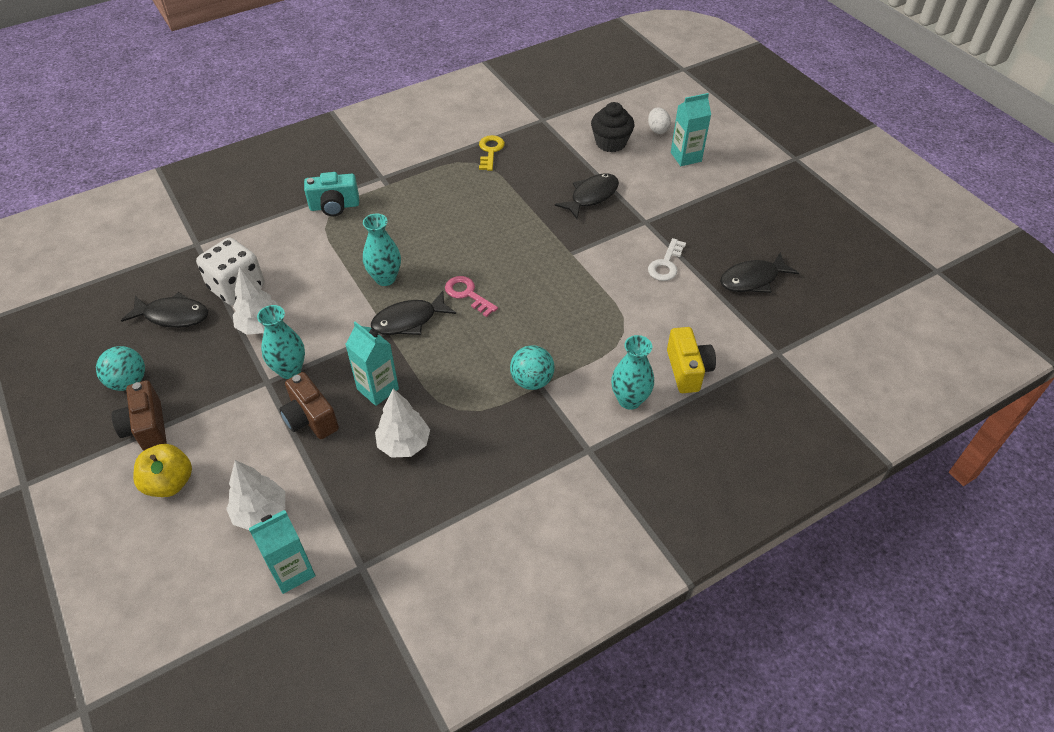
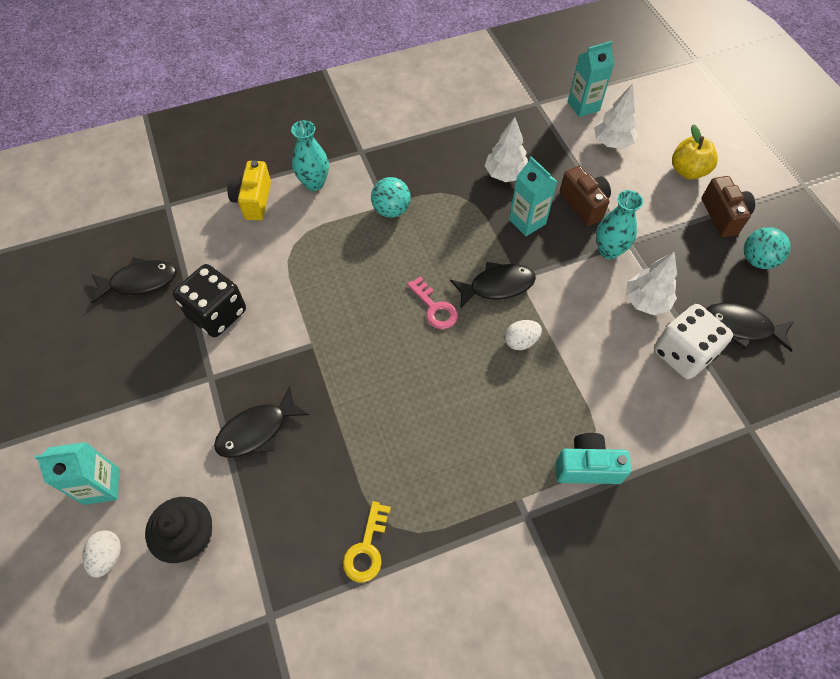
camera: 170 degrees left, 10 degrees up
(385, 278) = (521, 341): turquoise vase -> white egg
(666, 264) = (217, 313): white key -> black dice

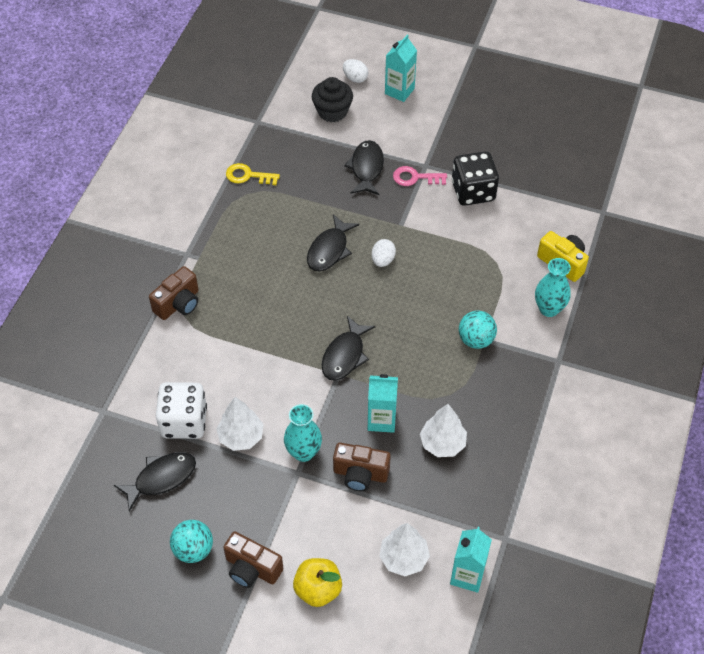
camera: 130 degrees right, 5 degrees down
(140, 281) = (539, 166): black fish -> black fish (329, 250)
(366, 548) = (248, 176): yellow key -> yellow key turned 45 degrees counterclockwise
(435, 308) = (363, 306): pink key -> pink key (415, 177)
(521, 341) = (290, 335): white egg -> white egg (383, 260)
(587, 467) = (178, 304): turquoise camera -> brown camera

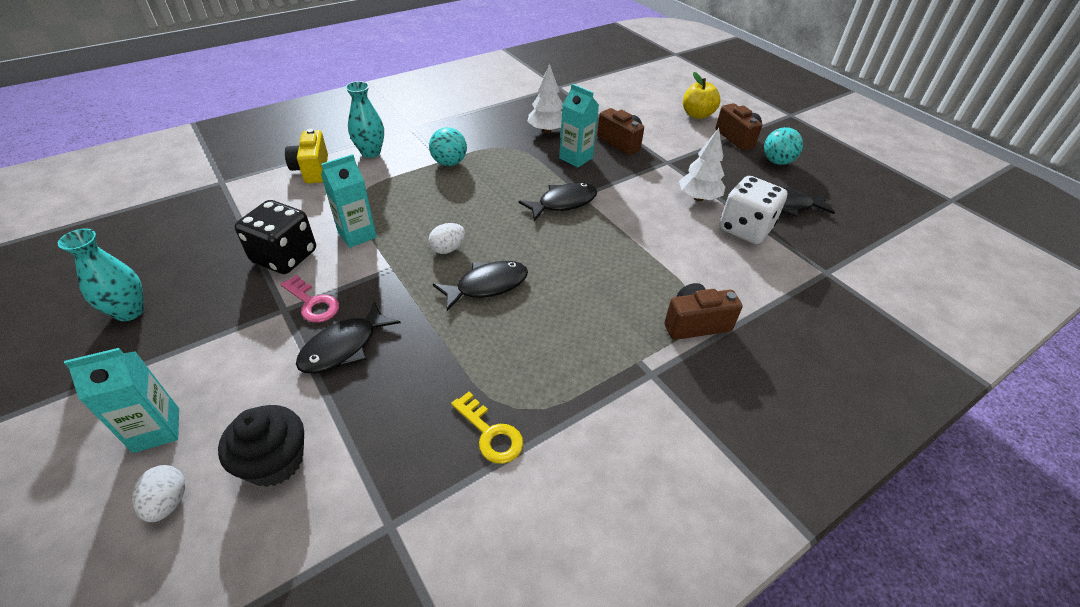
camera: 145 degrees left, 10 degrees down
(303, 452) = (653, 169): turquoise vase -> turquoise vase (129, 311)
(403, 558) = (629, 104): white tree -> none
(467, 575) = (598, 85): turquoise carton -> turquoise carton (357, 235)

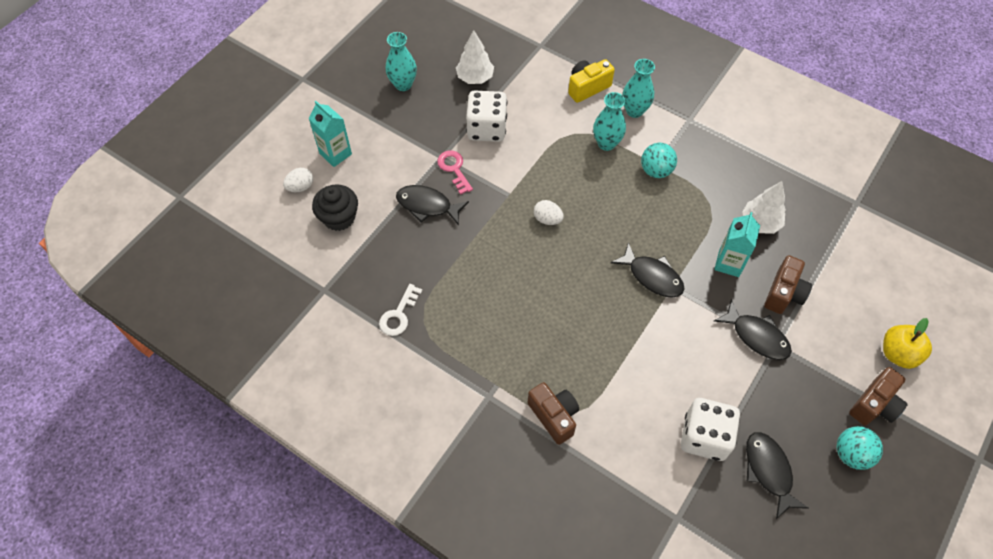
camera: 70 degrees right, 15 degrees up
(284, 256) = (487, 129): black dice -> white dice
(313, 303) = (454, 169): pink key -> pink key turned 135 degrees clockwise
(357, 235) = (531, 156): turquoise carton -> none
(391, 180) = (606, 143): none -> turquoise vase
(487, 285) = (522, 261): black fish -> black fish (757, 336)
(490, 434) = (398, 315): yellow key -> white key
(698, 198) = (730, 386): white tree -> white tree (475, 78)

